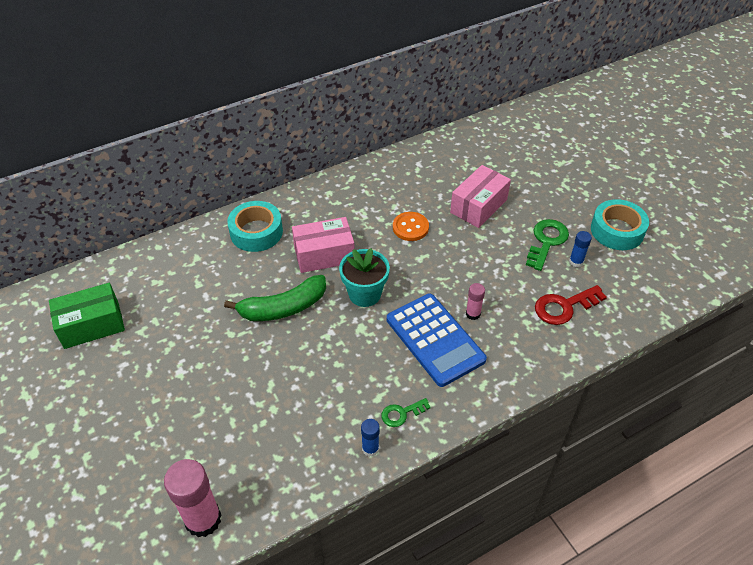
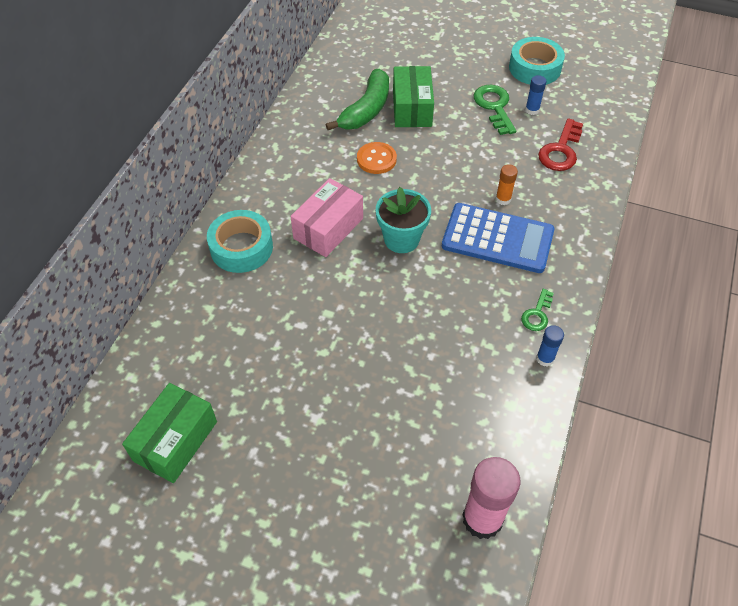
camera: 40 degrees left, 5 degrees up
(283, 308) = (345, 297): green banana -> green banana (366, 110)
(473, 314) = (503, 199): pink glue stick -> orange glue stick
(478, 206) = (412, 108): pink box -> green box

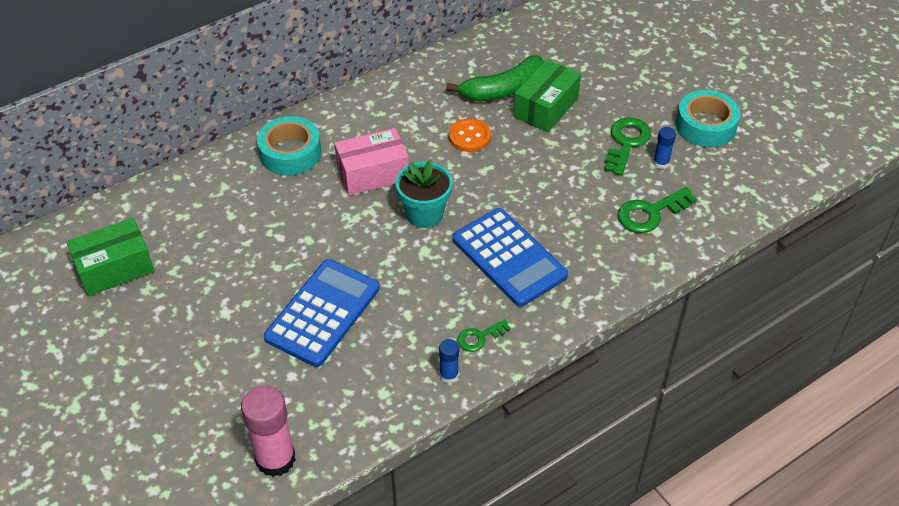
camera: 35 degrees right, 5 degrees down
(400, 368) = (323, 313): none -> blue calculator
(503, 199) = (549, 227): orange glue stick -> none
(561, 150) = (650, 213): red key -> green key

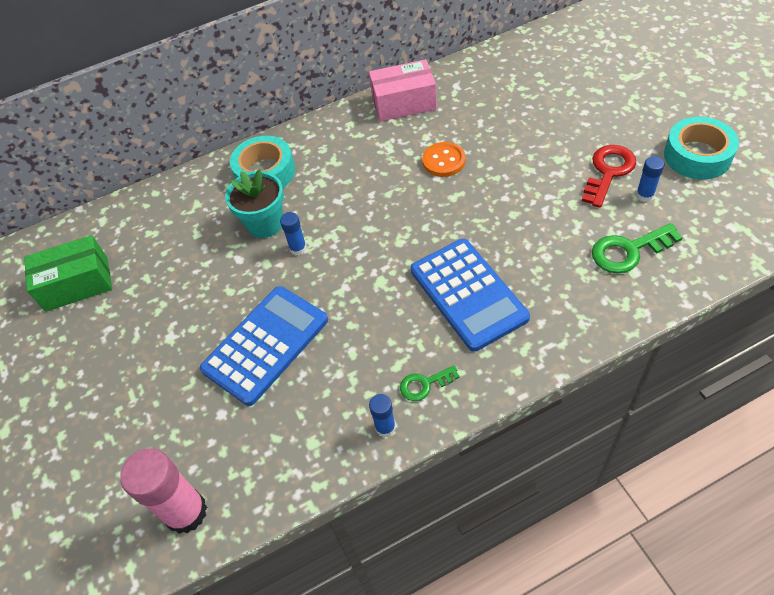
camera: 15 degrees right, 5 degrees up
(338, 224) = (298, 248): none -> blue glue stick
(373, 173) = (341, 196): pink box -> pink box (404, 103)
(424, 214) = (386, 241): turquoise flower pot -> turquoise flower pot (265, 223)
(503, 89) = (484, 113): green banana -> none
(546, 107) = (526, 132): green box -> none
(626, 142) = (608, 172): green key -> red key

